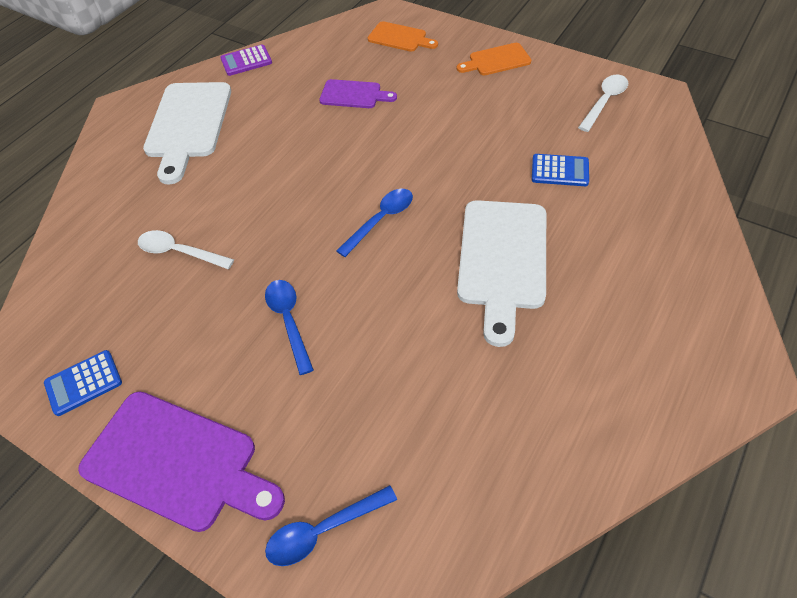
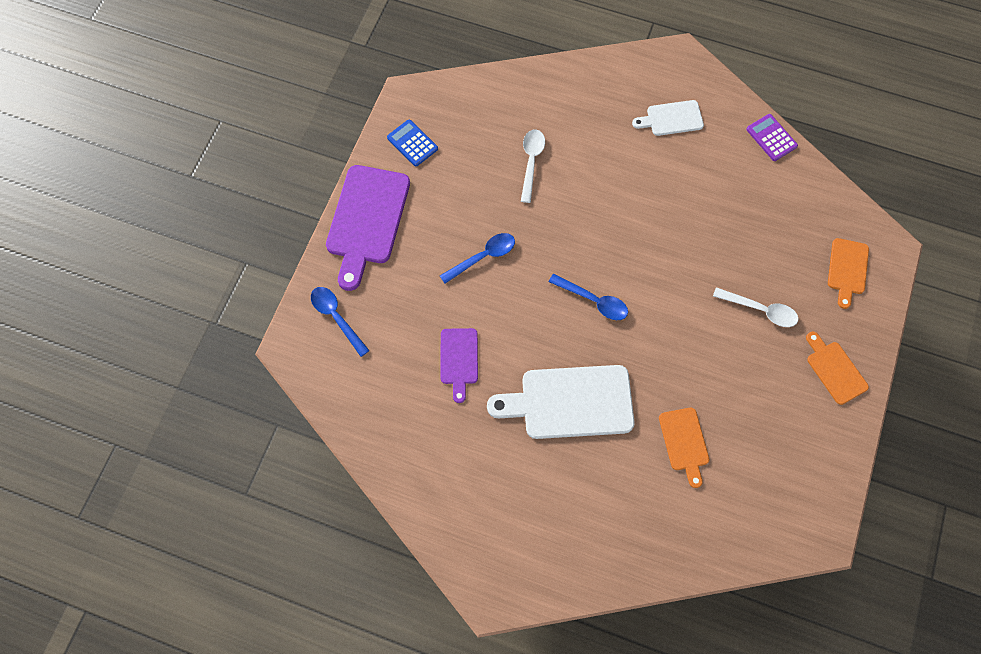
camera: 75 degrees right, 15 degrees up
(188, 125) = (671, 119): white cutting board -> white cutting board, size x0.54
(354, 95) = (746, 245): purple cutting board -> purple cutting board (459, 360)
(560, 171) = (684, 442): blue calculator -> orange cutting board
(604, 102) = (795, 481): white spoon -> white spoon (760, 310)

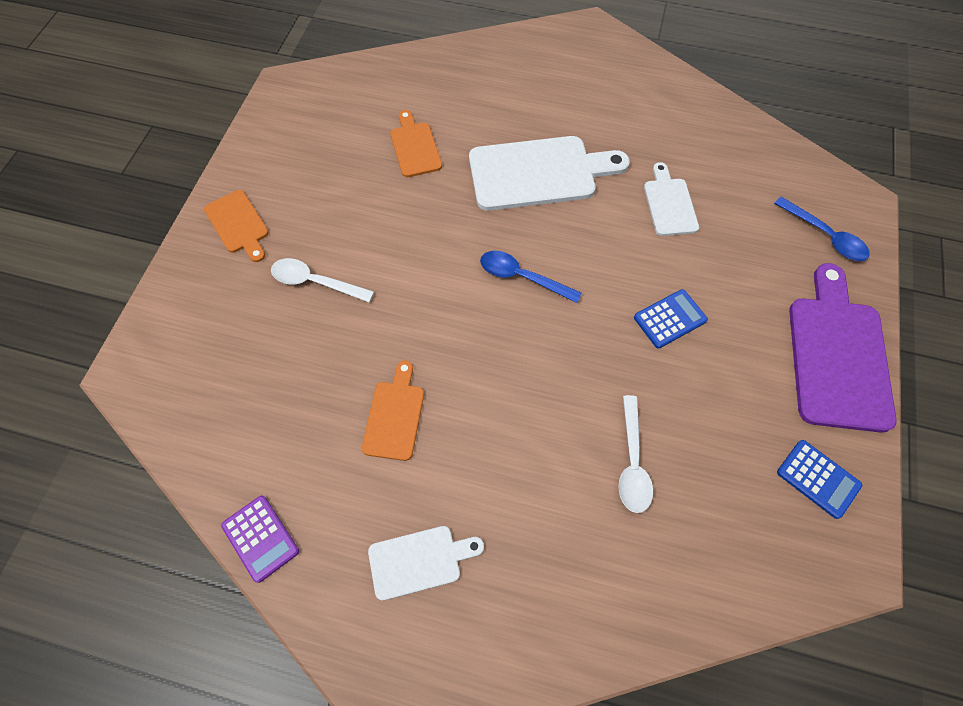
camera: 175 degrees right, 5 degrees down
(459, 360) = (669, 204): purple cutting board -> white cutting board
(483, 257) = (670, 319): blue spoon -> blue calculator
(847, 269) = (193, 340): orange cutting board -> orange cutting board (394, 416)

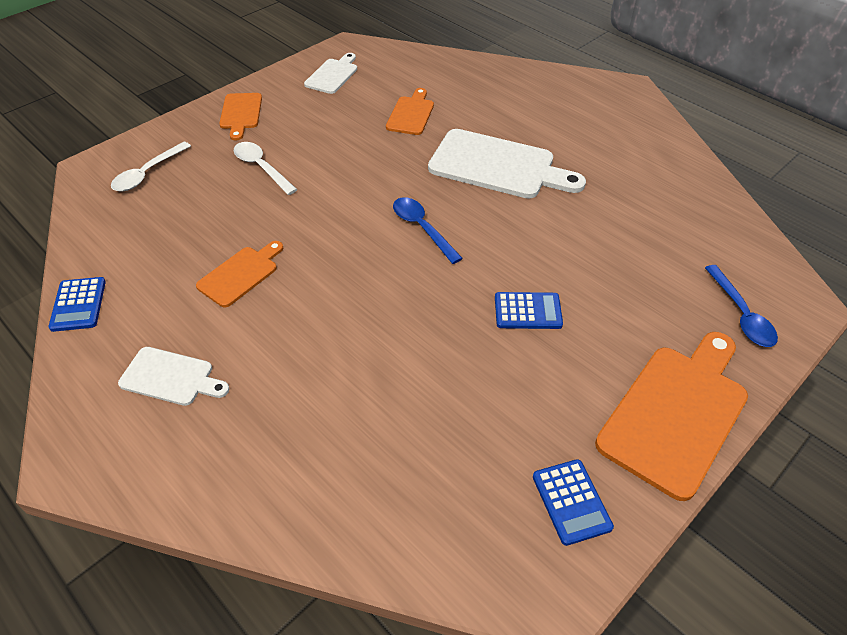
camera: 30 degrees right, 15 degrees down
(260, 538) = (78, 304): purple calculator -> blue calculator
(632, 462) = (402, 398): white spoon -> white spoon (147, 173)
(669, 204) = (599, 230): white cutting board -> white cutting board (333, 75)
(837, 355) = (676, 413): purple cutting board -> orange cutting board

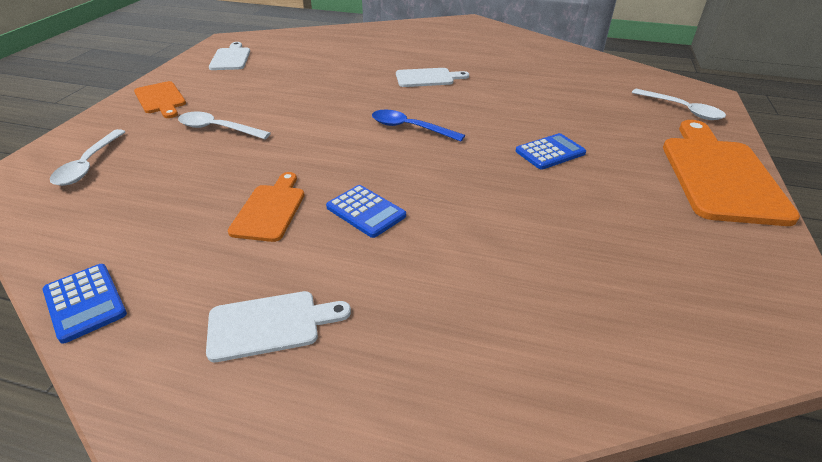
camera: 30 degrees left, 10 degrees down
(411, 114) = (325, 66): orange cutting board -> none
(498, 166) = (427, 78): white cutting board -> white cutting board, size x0.54
(571, 502) = (732, 260): blue calculator -> blue calculator (365, 211)
(741, 314) = (682, 110): blue spoon -> white spoon

